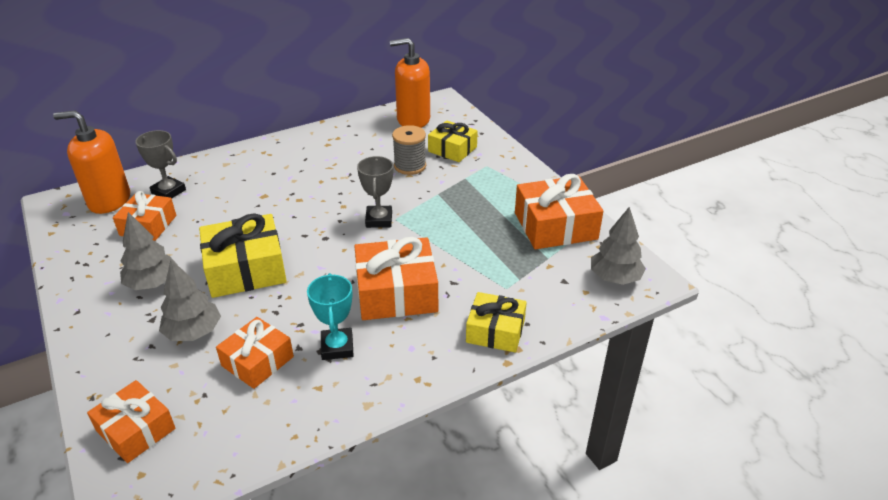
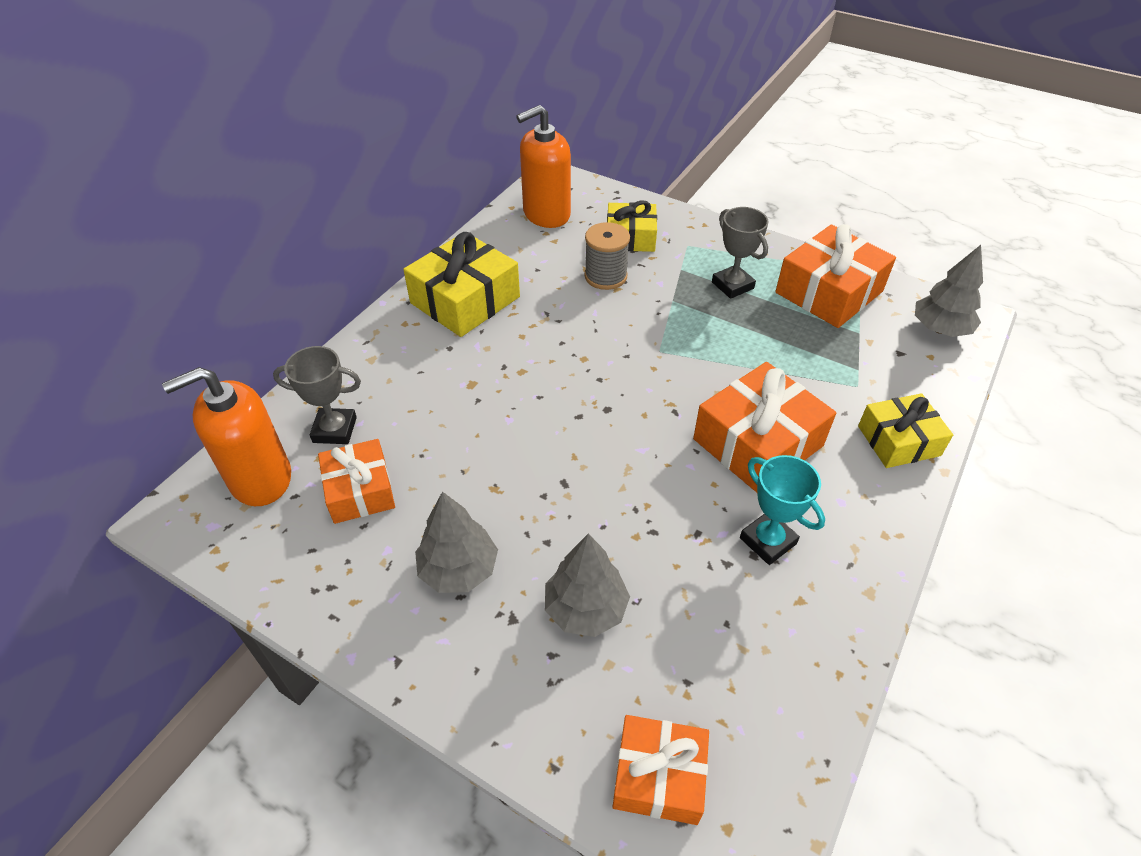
camera: 30 degrees left, 10 degrees up
(246, 269) = (557, 493): yellow gift -> yellow gift (465, 300)
(257, 361) = (701, 605): orange gift -> none
(379, 220) = (643, 359): grey trophy -> grey trophy (732, 285)

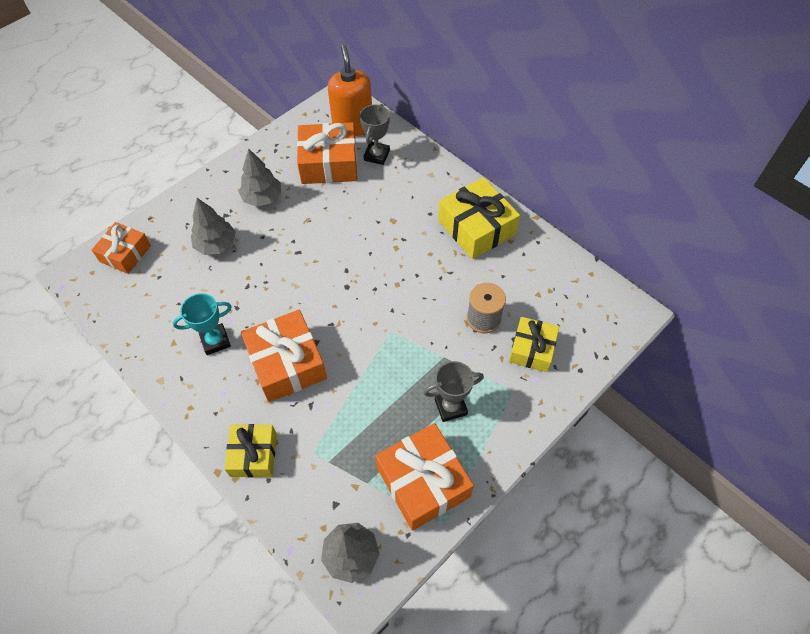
camera: 105 degrees right, 10 degrees up
(360, 490) = (329, 163): orange gift -> orange gift, size x1.56
(546, 214) = (576, 296): orange soap dispenser -> none

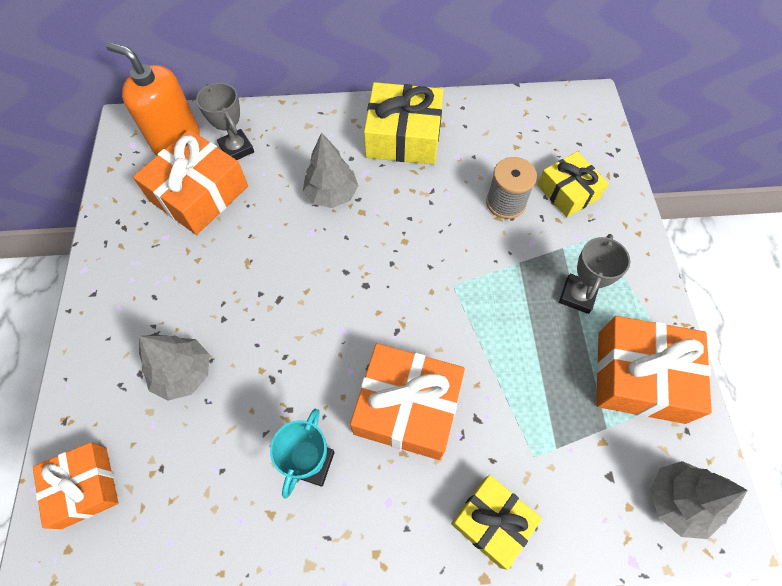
camera: 50 degrees left, 5 degrees up
(262, 198) = (172, 283): grey tree -> grey tree (331, 194)

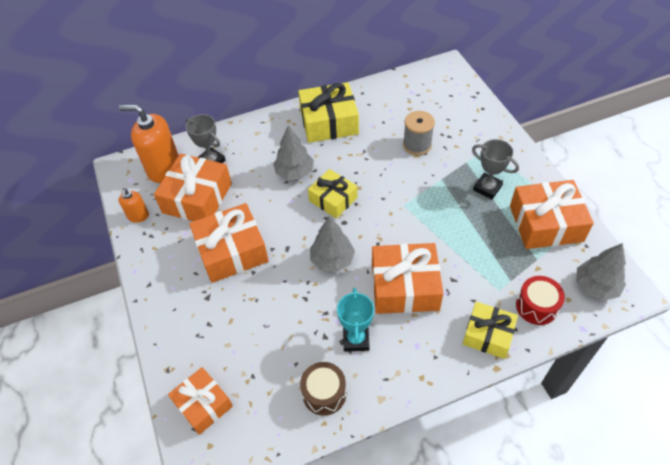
camera: 15 degrees left, 10 degrees down
(120, 196) = (138, 216): none -> orange soap dispenser
(184, 373) = (241, 313): grey tree -> grey tree (332, 260)
(209, 281) = (232, 251): none -> orange gift
(239, 529) = (324, 393): none -> brown drum
(568, 192) = (455, 127): yellow gift -> yellow gift (333, 199)
(577, 295) = (487, 188): grey trophy -> grey trophy turned 60 degrees counterclockwise
(578, 502) = (536, 306): none -> red drum

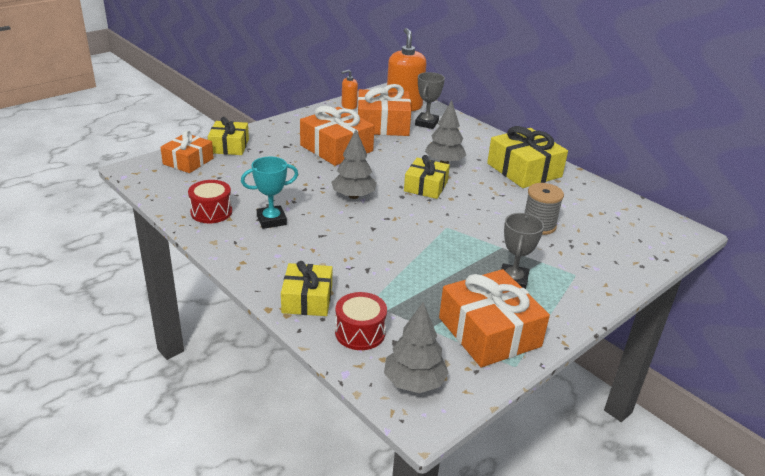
camera: 65 degrees right, 20 degrees down
(183, 354) = (229, 146): none -> yellow gift
(324, 393) = (211, 212): brown drum -> red drum
(404, 286) = (343, 240): orange gift -> none

